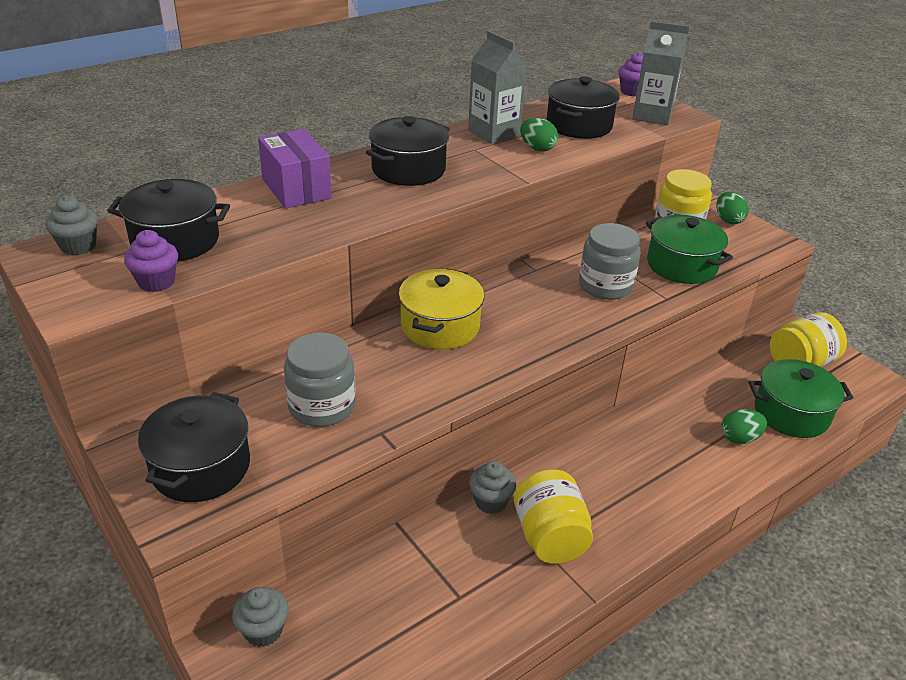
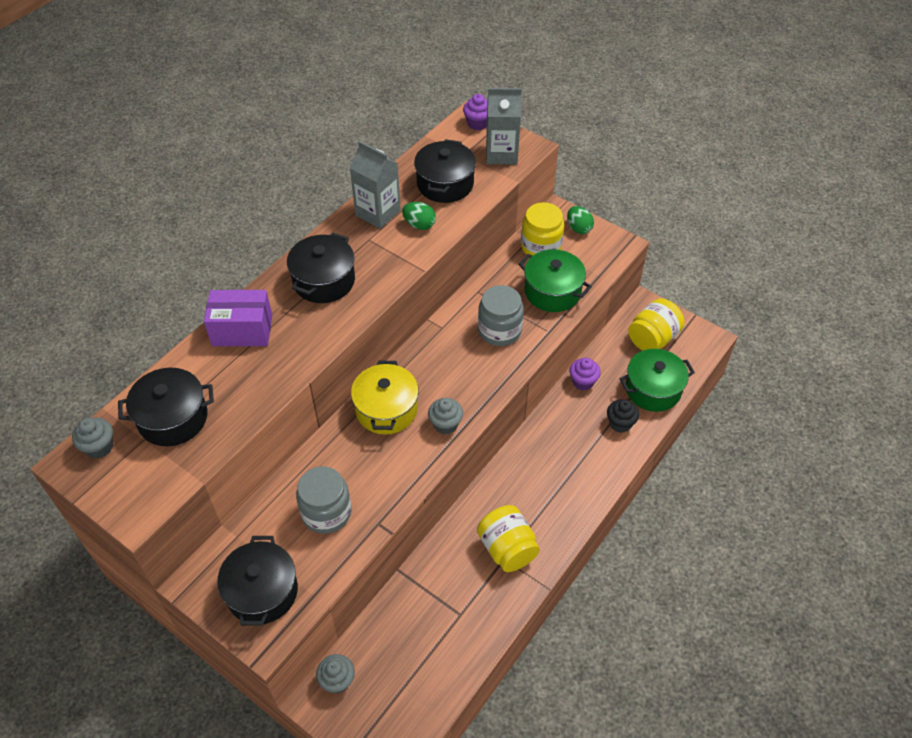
camera: 15 degrees left, 15 degrees up
(156, 282) = (181, 467): purple cupcake -> purple cupcake (583, 382)
(296, 189) = (242, 330): purple box -> purple box turned 45 degrees counterclockwise
(490, 501) = (458, 532): grey cupcake -> grey cupcake (445, 424)
(739, 438) = (620, 423): green egg -> black cupcake

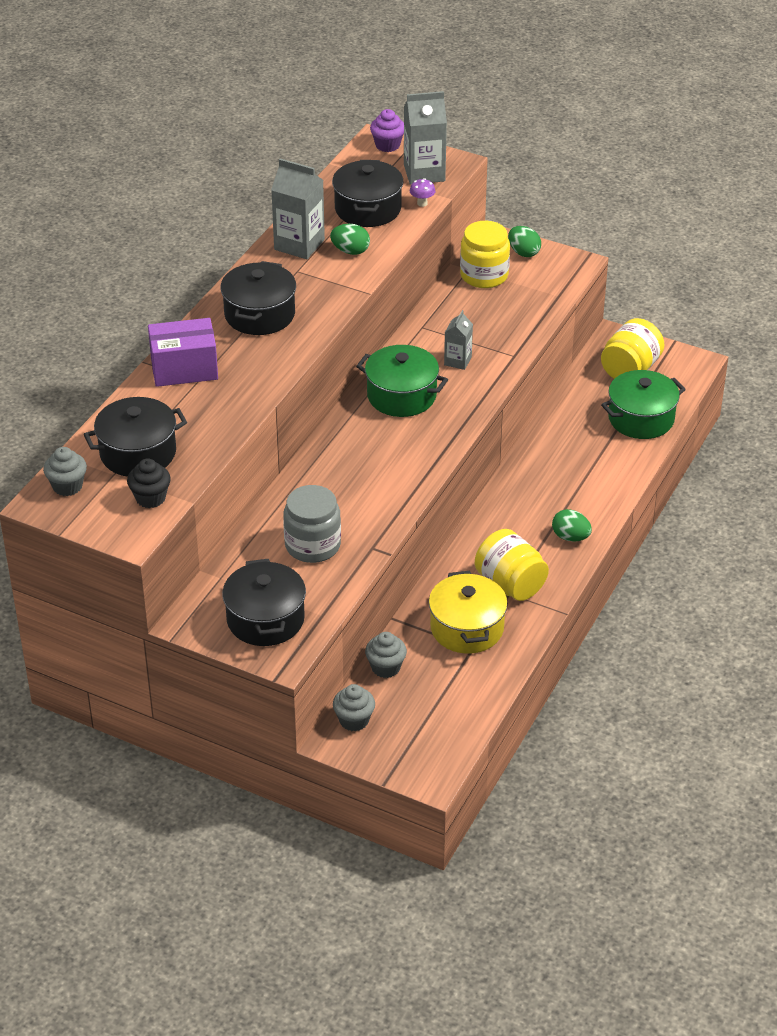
camera: 10 degrees left, 10 degrees down
(386, 409) = (350, 448): yellow pot -> yellow pot (467, 628)
(445, 424) = (421, 453): grey cupcake -> grey cupcake (385, 667)
(492, 184) = (422, 203): none -> purple mushroom
(499, 330) = (457, 361): grey jar -> grey carton
(552, 291) = (508, 317): green pot -> green pot (401, 396)
(569, 505) = (570, 537): none -> green egg
(583, 382) = (558, 421): purple cupcake -> none
(620, 423) = (610, 455): black cupcake -> black cupcake (150, 498)

